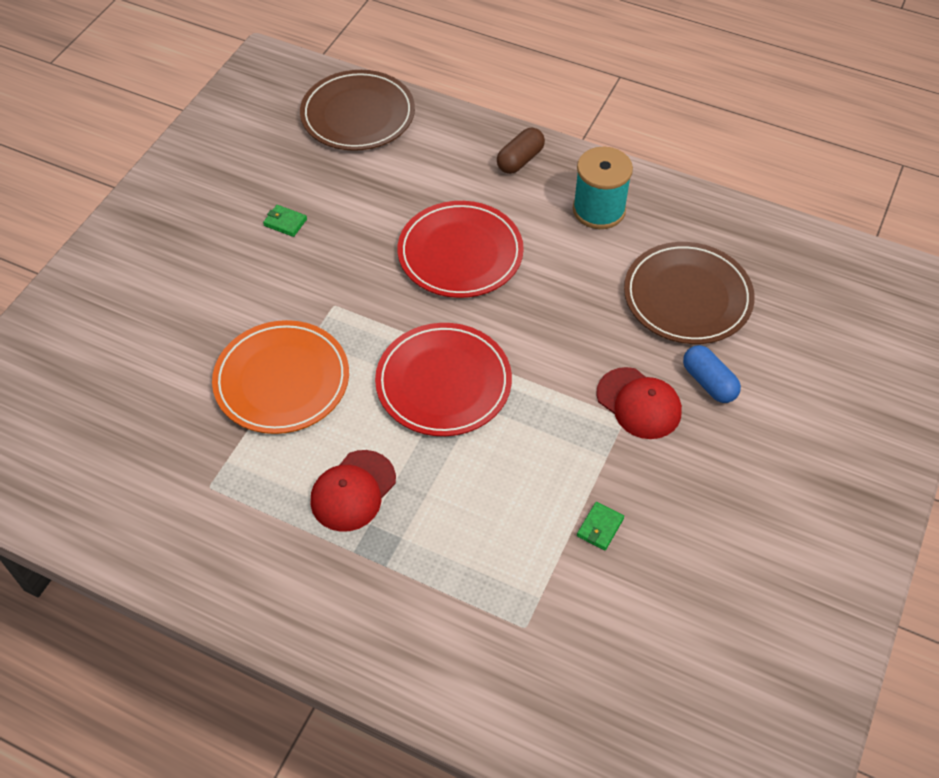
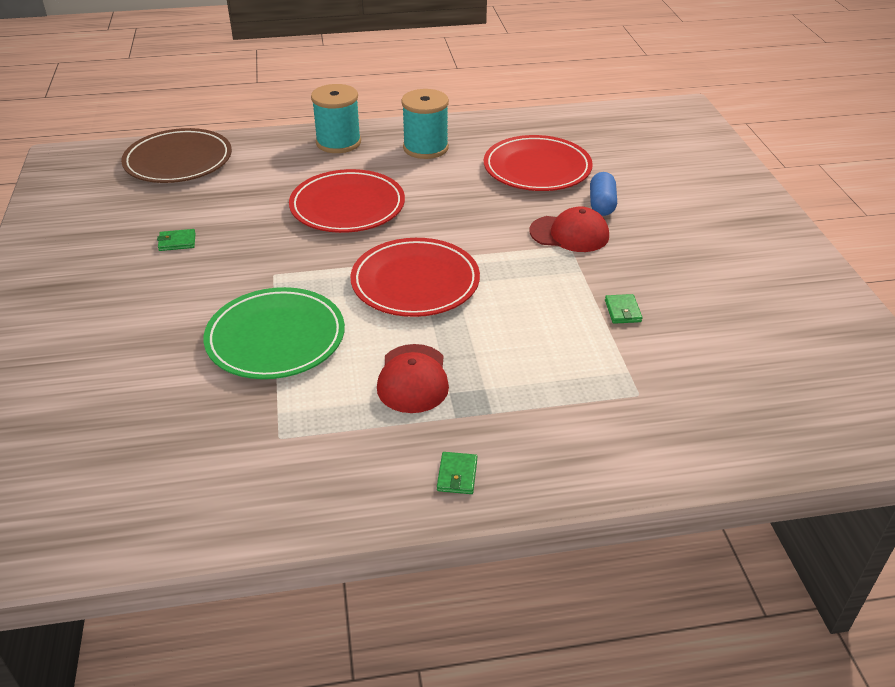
camera: 35 degrees left, 15 degrees down
(282, 380) = (275, 338): orange plate -> green plate
(307, 609) = (457, 475): none -> green wallet
(520, 160) = (338, 142): brown capsule -> turquoise spool
(687, 297) = (537, 168): brown plate -> red plate
(708, 382) = (601, 204): blue capsule -> blue capsule turned 75 degrees clockwise

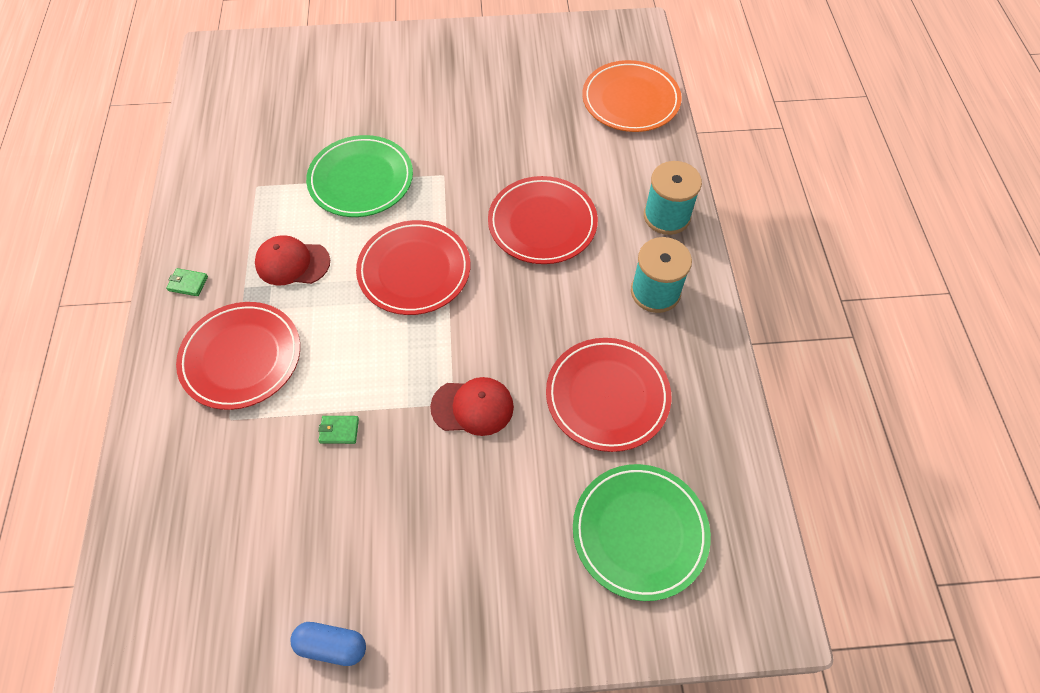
camera: 95 degrees right, 20 degrees up
(177, 242) = (498, 113): green wallet -> none
(178, 161) = (630, 100): brown plate -> orange plate
(558, 399) = (241, 357): none -> red plate
(569, 234) = (472, 407): red cap -> red cap turned 105 degrees counterclockwise
(601, 204) = (526, 450): blue capsule -> blue capsule (332, 646)
(649, 154) = (640, 532): none -> green plate

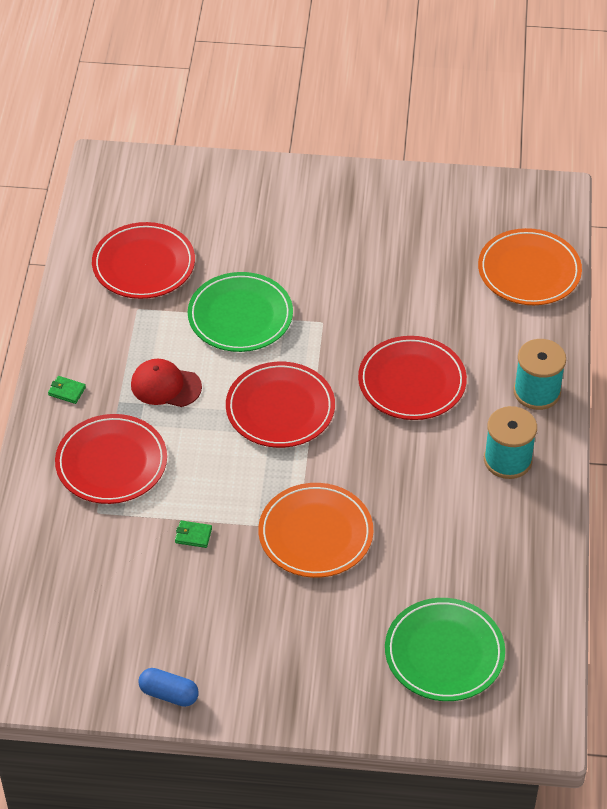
camera: 10 degrees right, 10 degrees down
(472, 407) = (315, 534): red cap -> orange plate
(607, 396) = (440, 543): red plate -> red plate (143, 264)

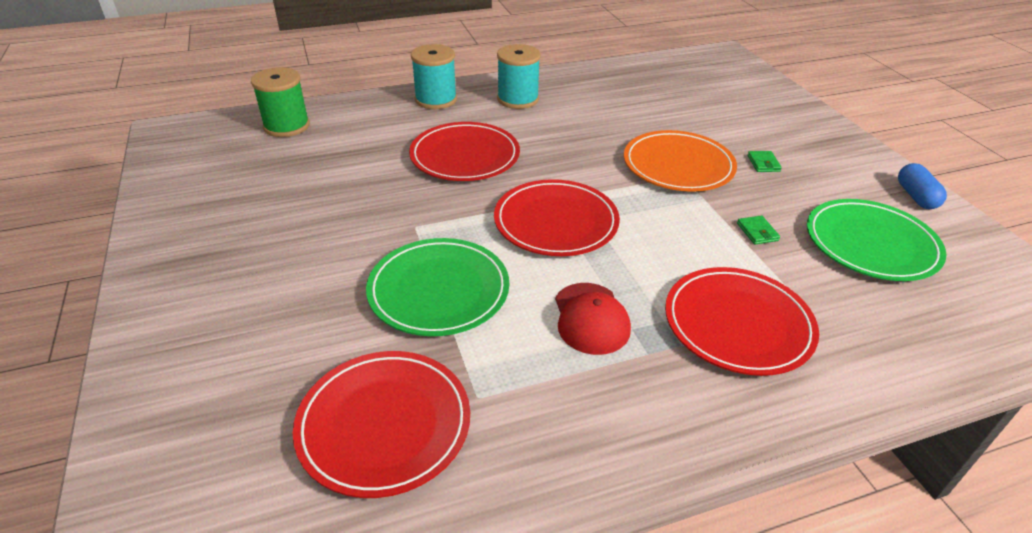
camera: 115 degrees left, 10 degrees down
(67, 391) = (675, 416): green wallet -> green wallet (763, 163)
(444, 653) = (715, 92): green plate -> green plate (871, 244)
(529, 271) = (286, 126): orange plate -> green spool

